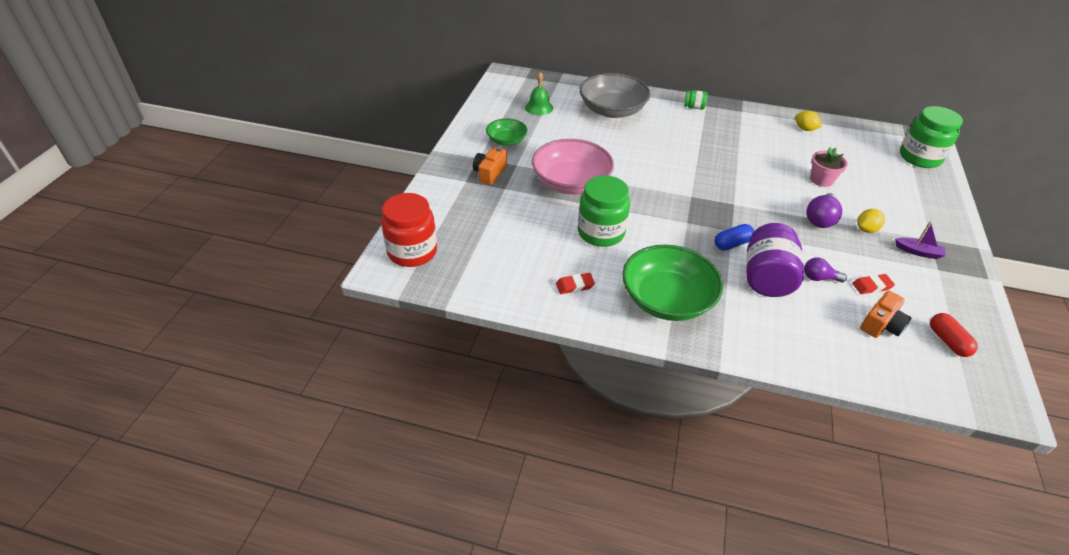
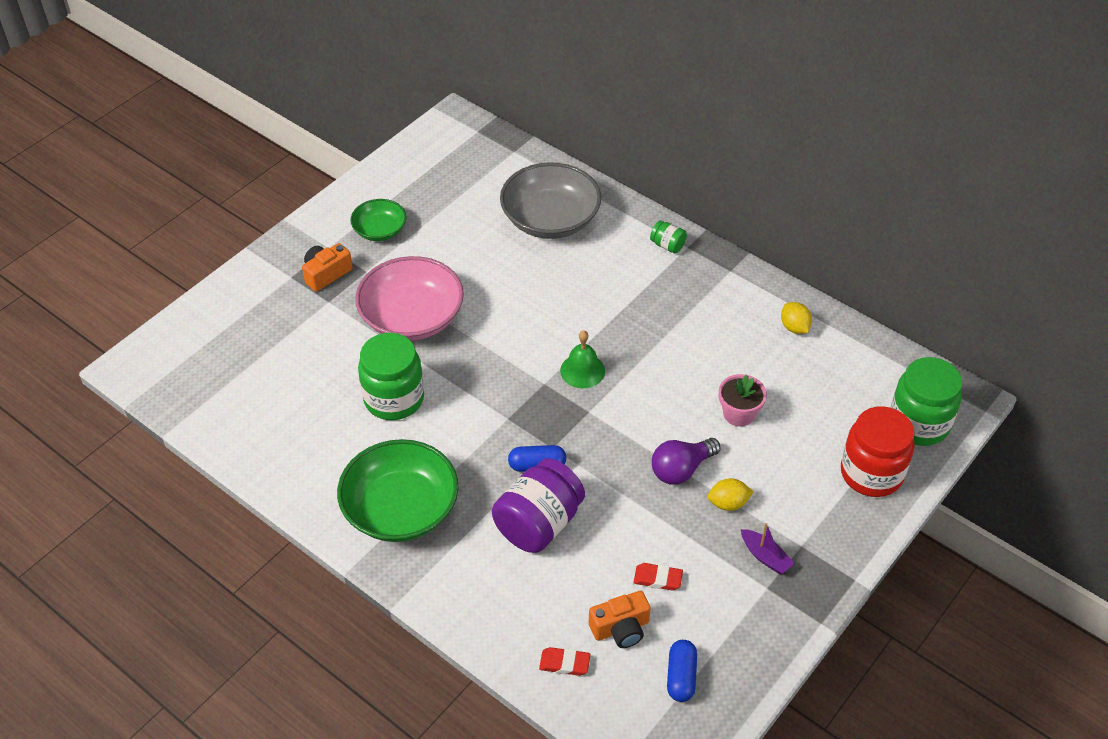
camera: 25 degrees right, 5 degrees up
(412, 252) = (173, 355): red jar -> red jar (871, 473)
(539, 107) = (457, 188): green bell -> green bell (582, 370)
(575, 285) = (313, 456): red eraser -> red eraser (564, 663)
(819, 278) = (602, 546): purple light bulb -> none
(948, 341) = (681, 677): red capsule -> blue capsule

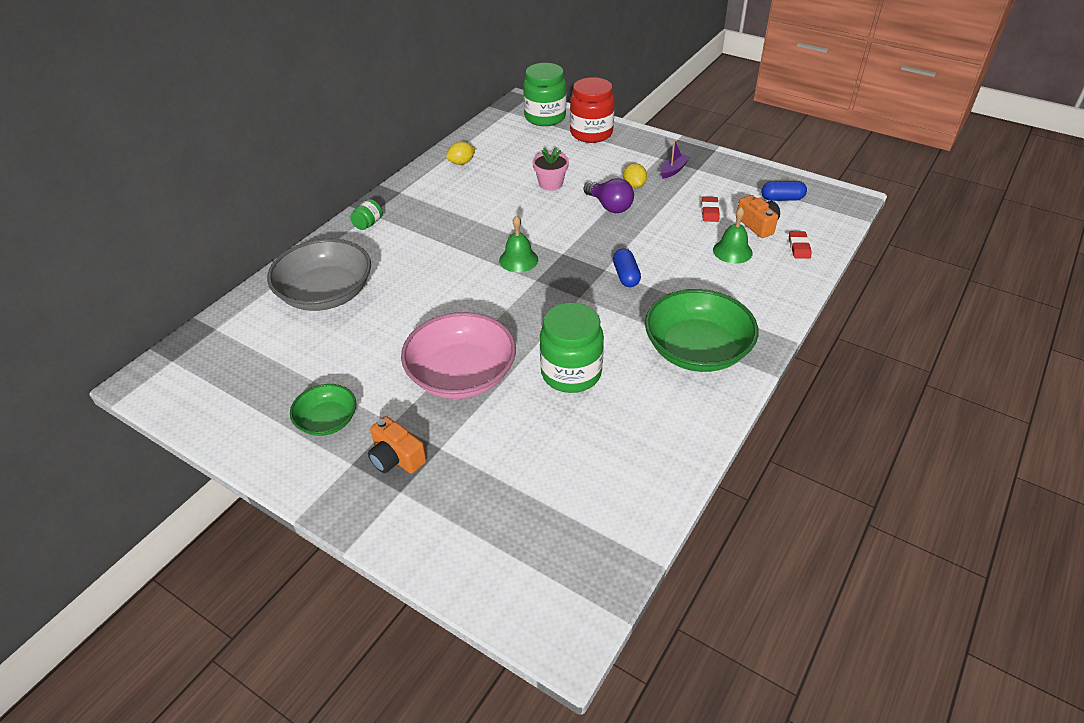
camera: 95 degrees left, 5 degrees down
(538, 523) = (683, 270): purple jar -> none
(567, 584) = (732, 251): none -> green bell

